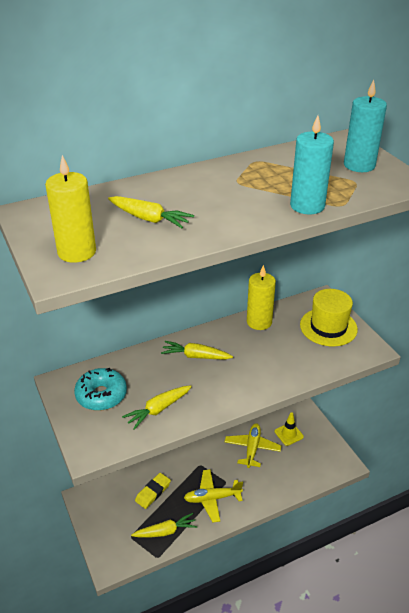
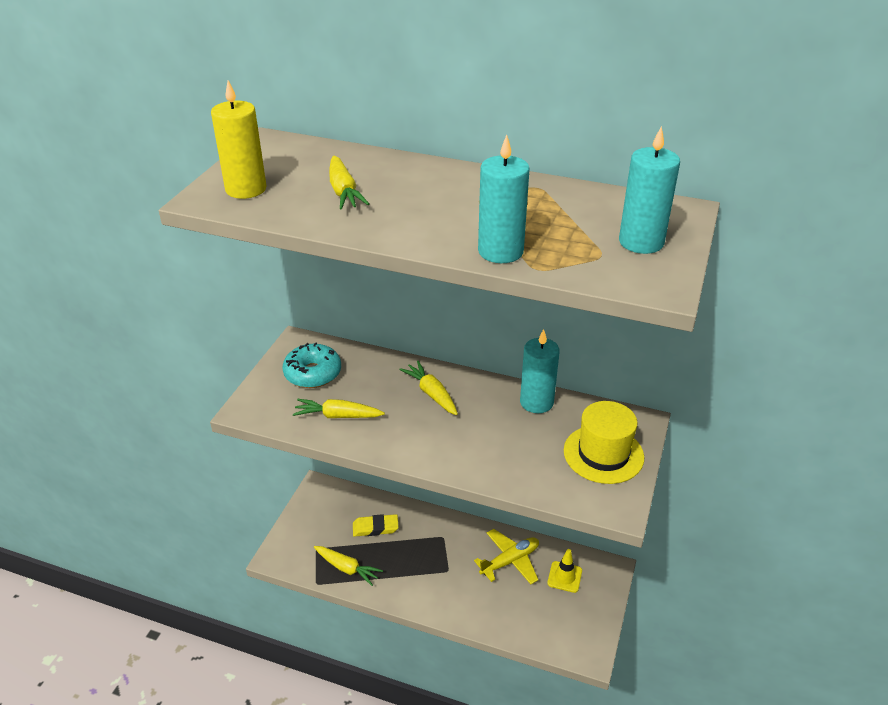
camera: 45 degrees right, 0 degrees up
(212, 498) = (418, 574): yellow plane -> none
(259, 322) = (536, 402): yellow candle -> turquoise candle

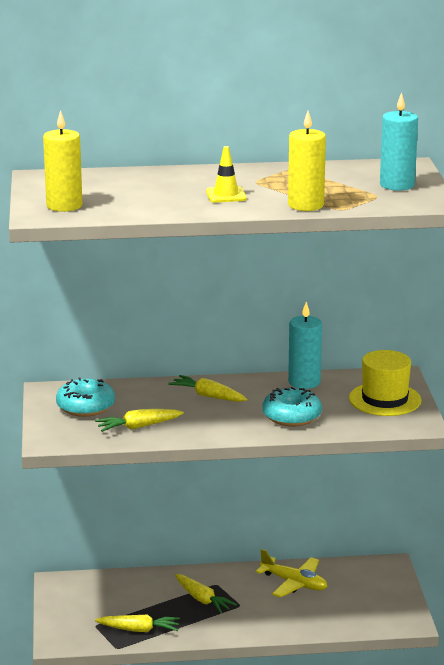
camera: 25 degrees left, 15 degrees down
(343, 191) = (146, 194): yellow carrot -> yellow carrot (202, 599)
(375, 528) = (143, 595): yellow eraser -> none
(491, 448) = (291, 416): none -> turquoise donut
(500, 251) = (305, 205): turquoise candle -> yellow candle
(510, 561) = (294, 583): yellow plane -> yellow plane turned 90 degrees clockwise
(564, 577) = (352, 580): yellow traffic cone -> yellow traffic cone (226, 195)

